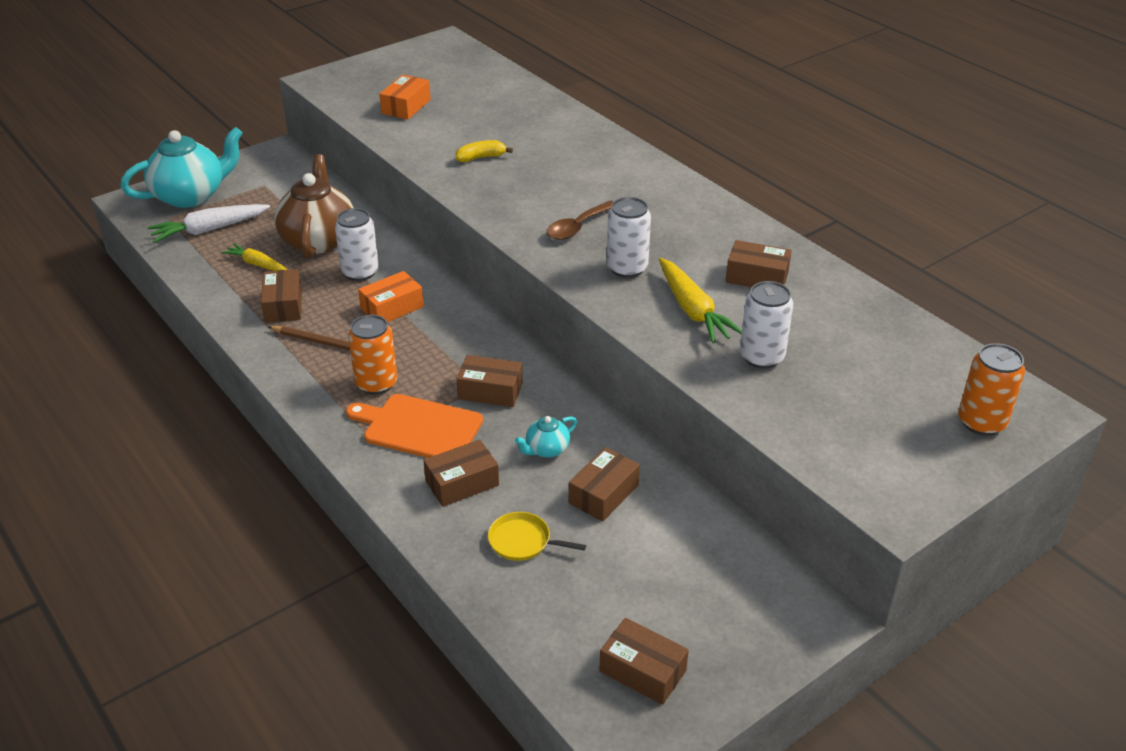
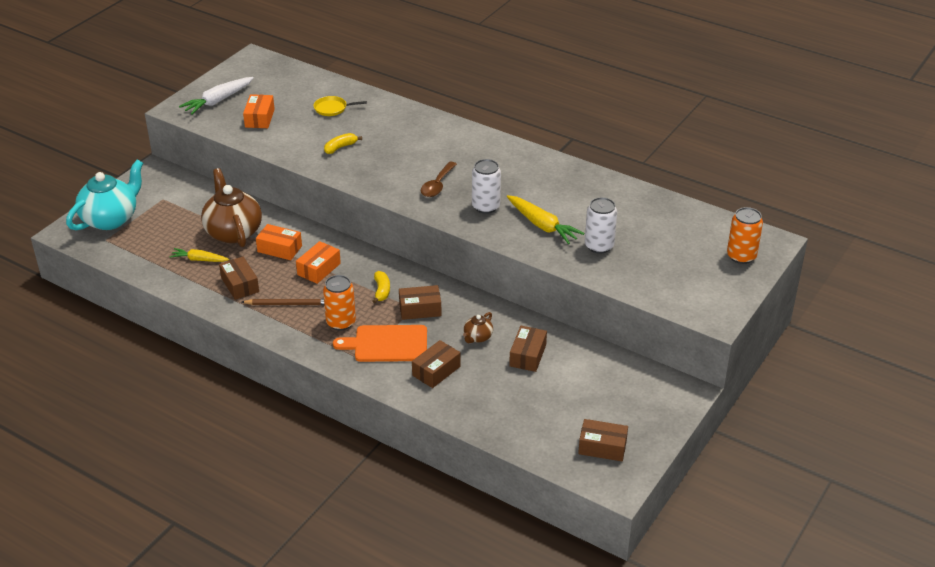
camera: 20 degrees left, 0 degrees up
(209, 230) = (144, 242): white carrot -> white carrot (218, 101)
(360, 272) = (279, 249): white can -> orange box
(454, 354) = (381, 291): none -> yellow banana
(523, 541) = (494, 395): yellow pan -> yellow pan (332, 108)
(546, 449) = (477, 337): turquoise teapot -> brown teapot
(757, 277) = (571, 195): brown box -> none

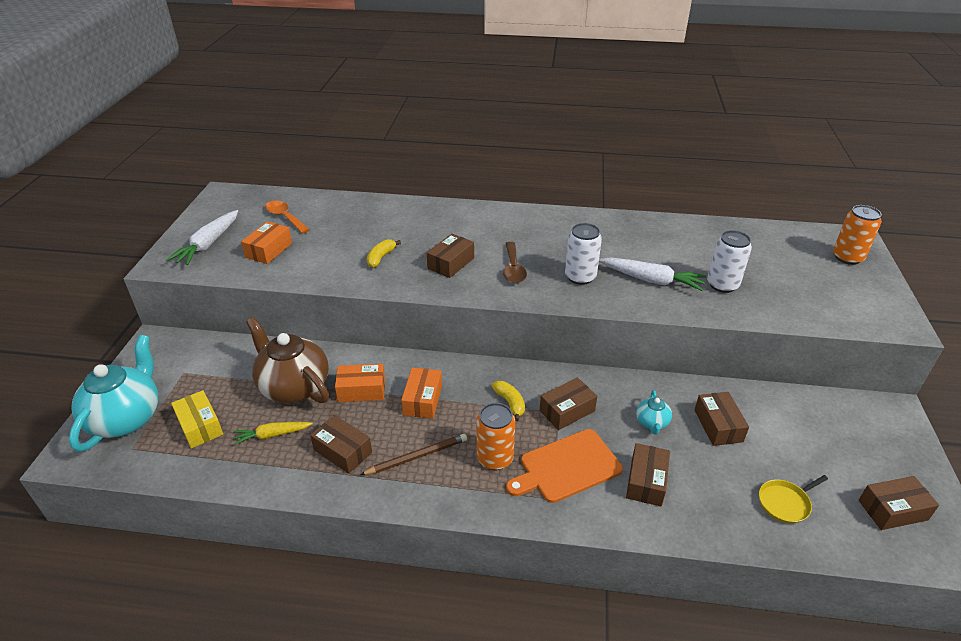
camera: 25 degrees left, 0 degrees up
(155, 239) = (200, 426): none -> yellow box
(259, 118) = (269, 250): orange box -> orange box turned 45 degrees clockwise
(289, 93) = (285, 217): none -> orange spoon
(332, 108) = (343, 222): yellow pan -> yellow pan (785, 503)
(391, 167) = (451, 263): none -> brown box
(477, 337) = (652, 423): brown teapot -> turquoise teapot
(542, 225) = (651, 280): yellow carrot -> white carrot

